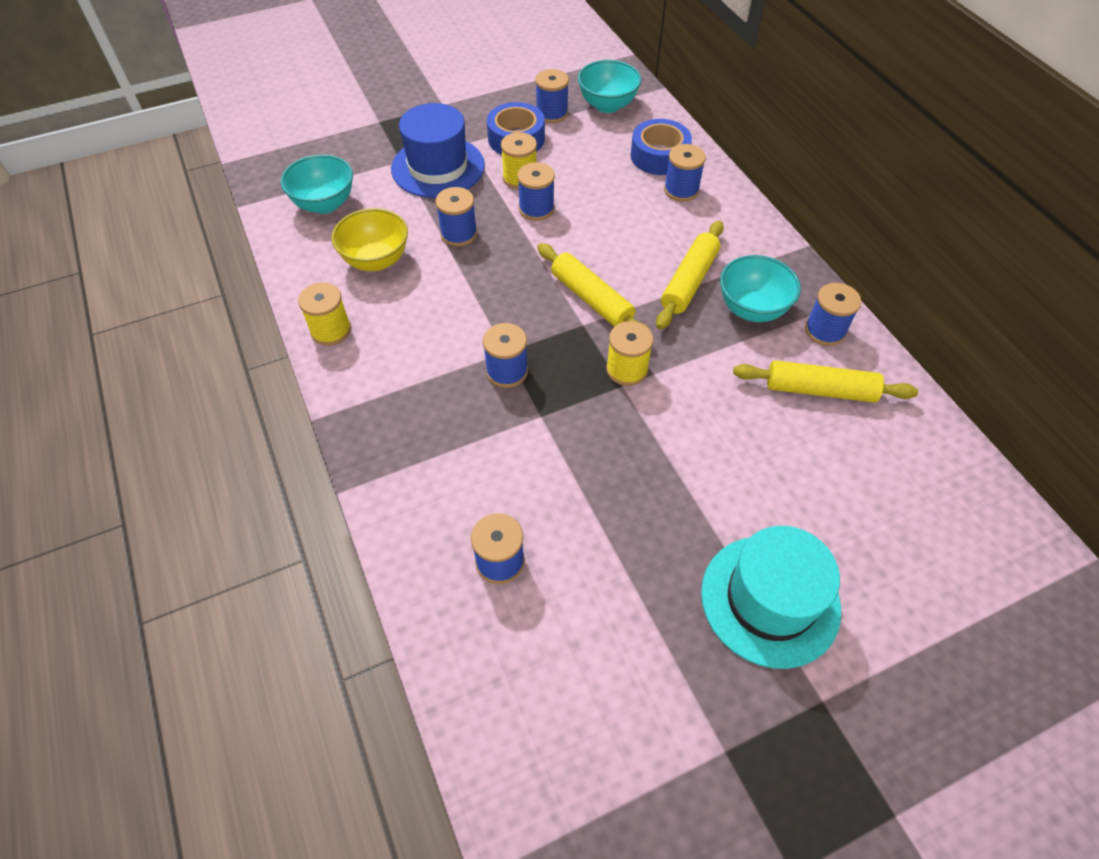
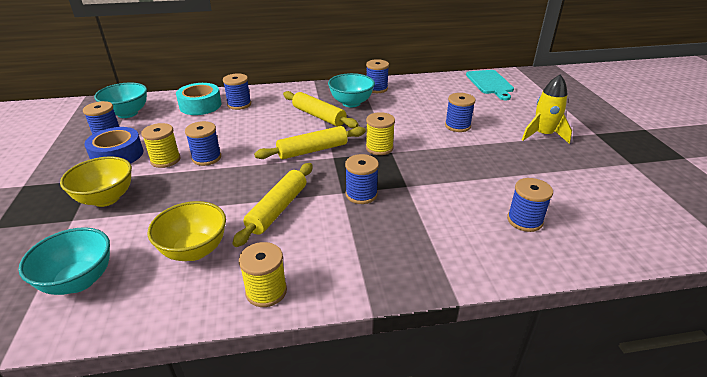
camera: 75 degrees left, 20 degrees down
(438, 167) = (106, 199): blue hat -> yellow bowl
(459, 234) = (201, 198): blue spool -> blue spool (457, 126)
(659, 156) = (200, 105): blue tape -> turquoise tape
(770, 600) = (543, 135): turquoise hat -> yellow rocket
(820, 390) = (415, 97): yellow rolling pin -> yellow rolling pin (278, 209)
(961, 508) = (490, 83): none -> turquoise cutting board

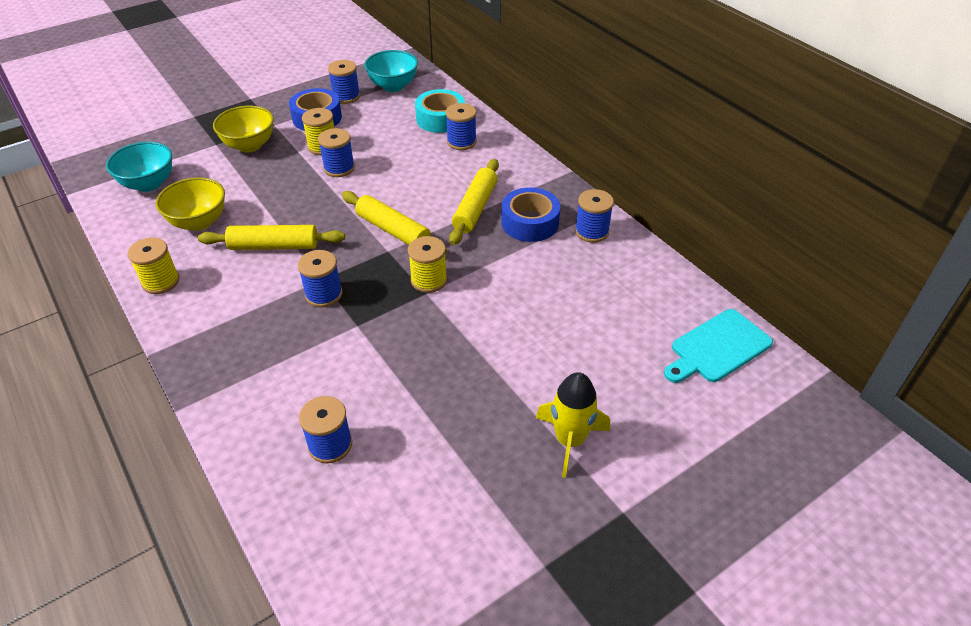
camera: 65 degrees right, 10 degrees up
(351, 103) = (530, 223): turquoise bowl -> blue tape
(457, 126) = (534, 338): blue spool -> none

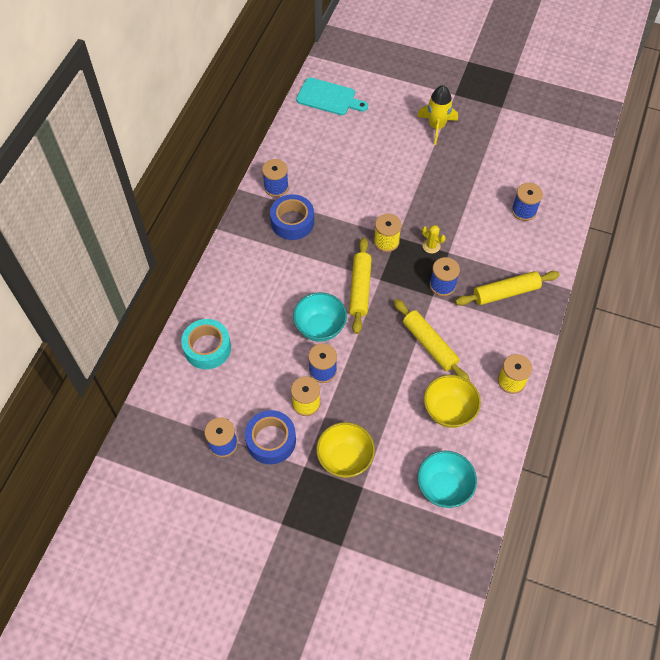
camera: 125 degrees left, 15 degrees up
(382, 315) = (431, 246): none -> yellow cactus
(393, 86) = (180, 419): turquoise bowl -> turquoise bowl (320, 327)
(461, 142) = (229, 313): blue spool -> none
(475, 208) = (301, 258): yellow rolling pin -> yellow rolling pin (506, 292)

